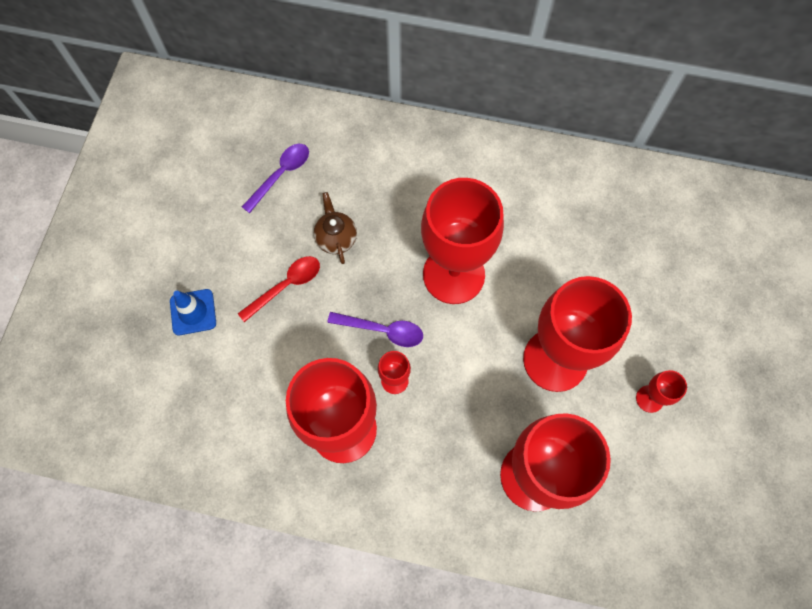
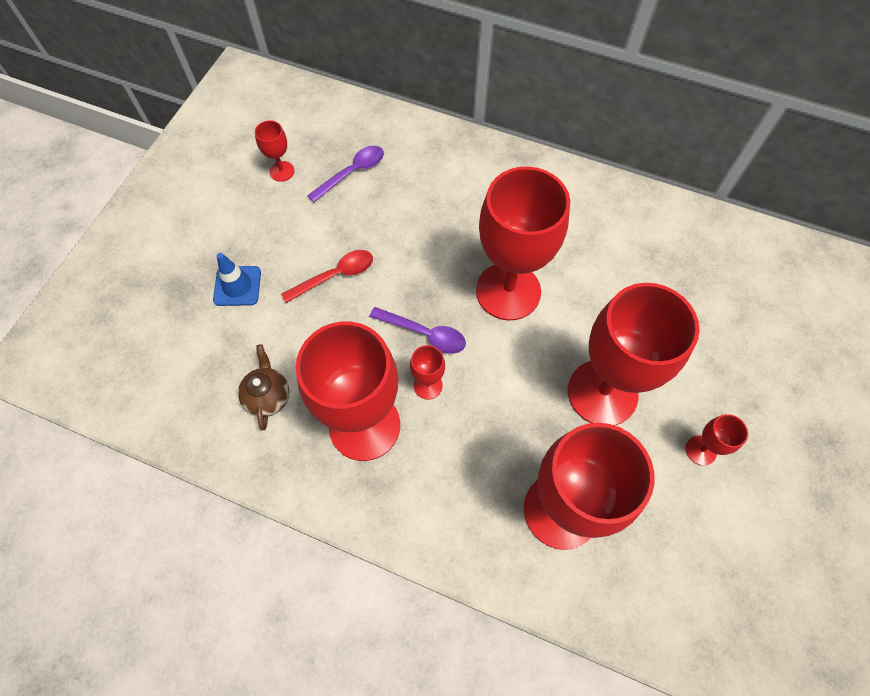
camera: 10 degrees right, 5 degrees down
(210, 184) = (282, 171): none -> red goblet
(336, 238) = (395, 239): brown teapot -> brown teapot (268, 397)

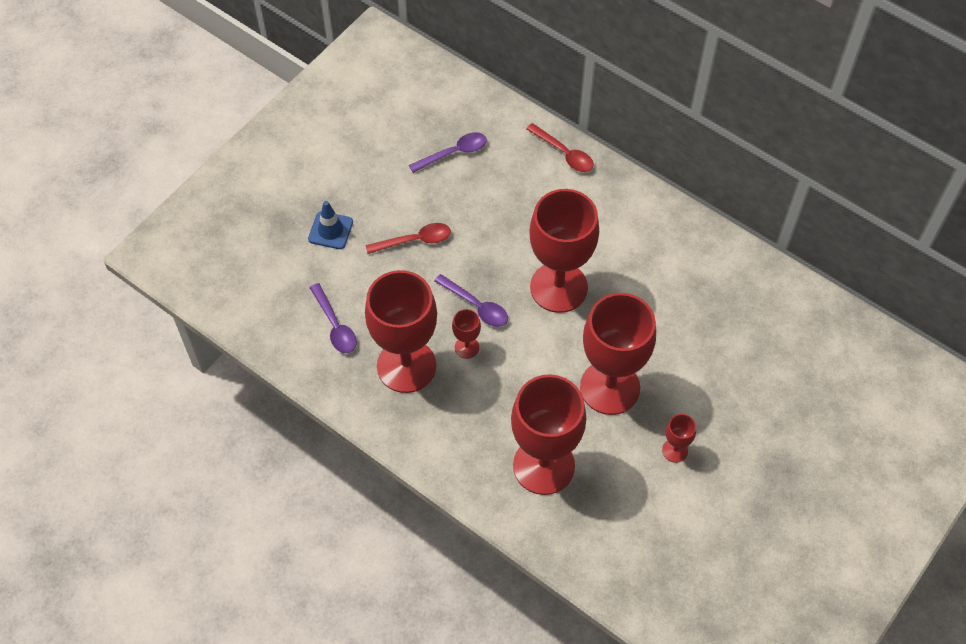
camera: 15 degrees right, 5 degrees down
(268, 397) = (335, 325): brown teapot -> purple spoon
(282, 171) = (392, 138): red goblet -> none
(467, 149) = (564, 153): none -> red spoon

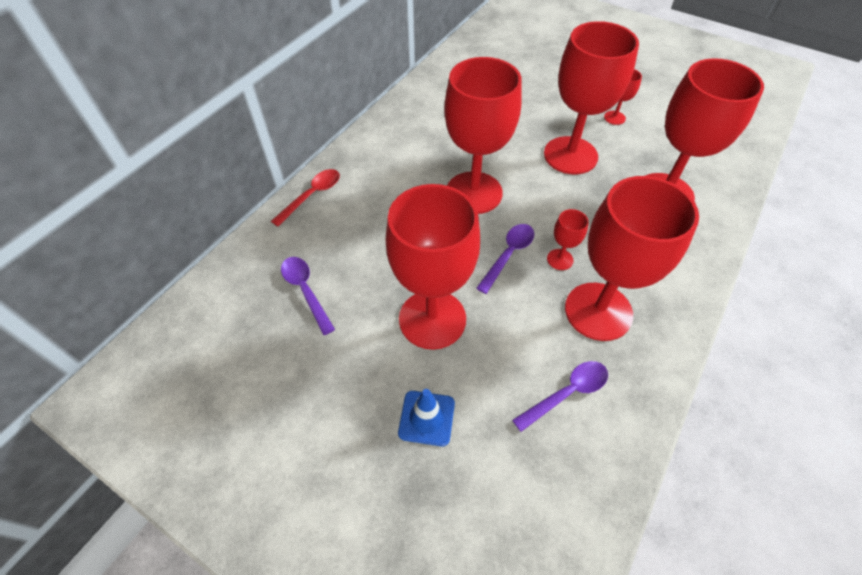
camera: 95 degrees left, 5 degrees down
(415, 240) = (432, 319): red spoon -> red goblet

